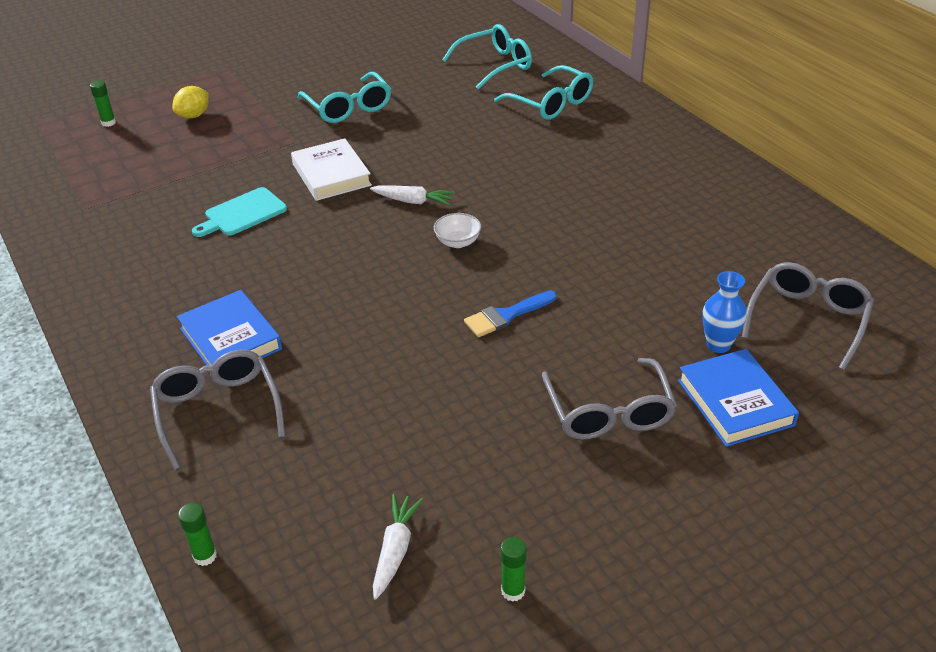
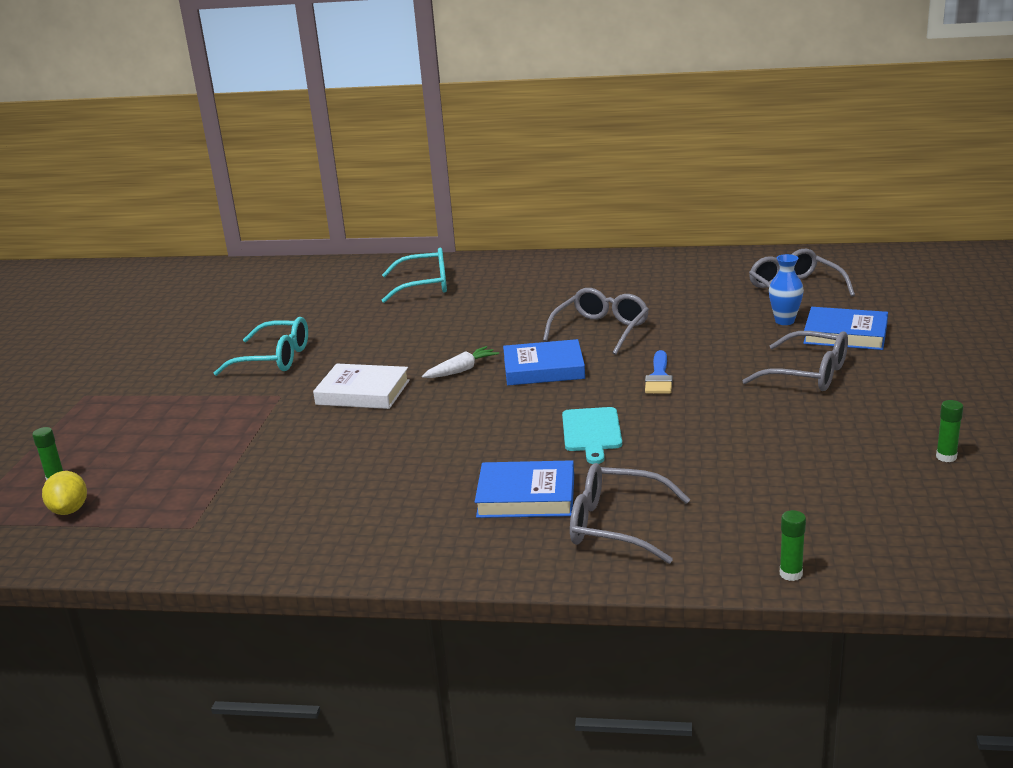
camera: 50 degrees left, 15 degrees down
(194, 115) = (139, 431): yellow lemon -> yellow lemon (69, 510)
(243, 213) = (350, 446): turquoise cutting board -> turquoise cutting board (592, 432)
(395, 550) = (865, 489): white carrot -> none
(458, 242) = (543, 369): white bowl -> blue book
(495, 65) = (331, 288): turquoise glasses -> none
(567, 238) = (601, 330): none -> grey glasses

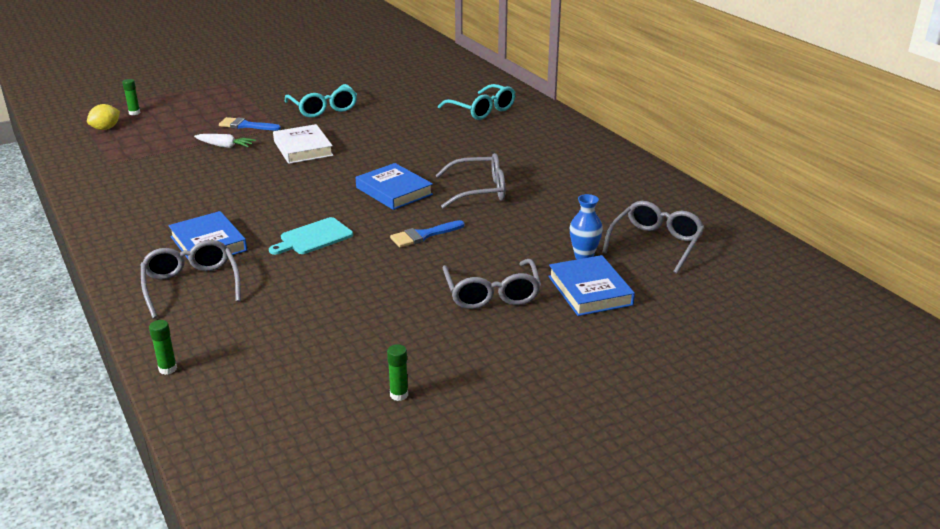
camera: 50 degrees right, 5 degrees up
(239, 412) = (246, 125): none -> blue brush
(461, 370) = (364, 166): white carrot -> white carrot (225, 146)

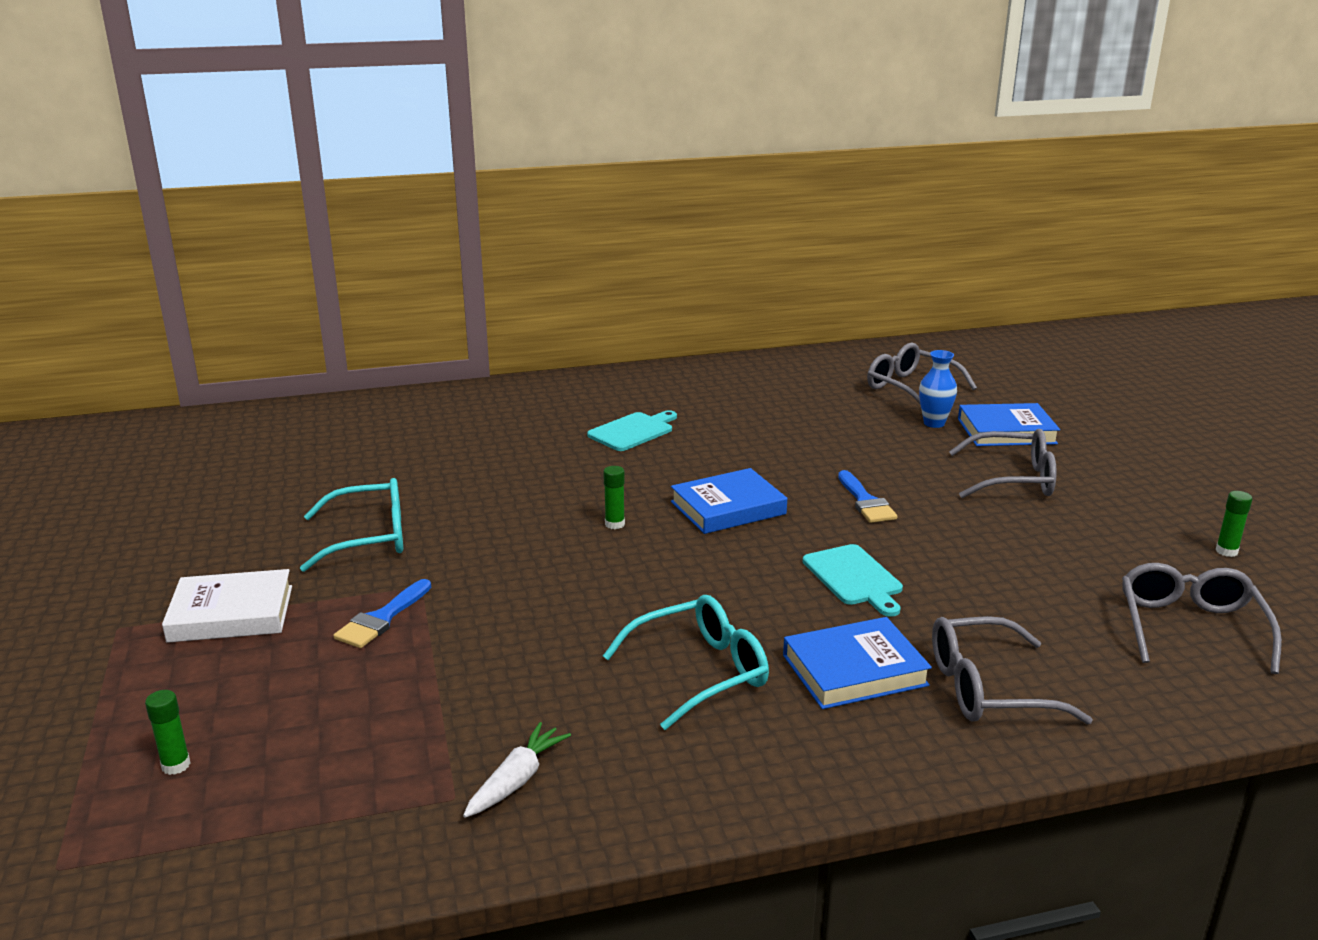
camera: 75 degrees left, 5 degrees down
(106, 128) = (239, 809): yellow lemon -> none
(168, 369) = (1217, 710): green glue stick -> green glue stick (614, 524)
(225, 146) = (465, 644): white carrot -> white carrot (517, 780)
(303, 148) = (531, 567): white book -> white book (231, 613)
(479, 190) = (751, 454): grey glasses -> grey glasses (1190, 627)
(482, 110) = (489, 421): turquoise glasses -> turquoise glasses (700, 672)
(493, 150) = (633, 431): none -> turquoise cutting board

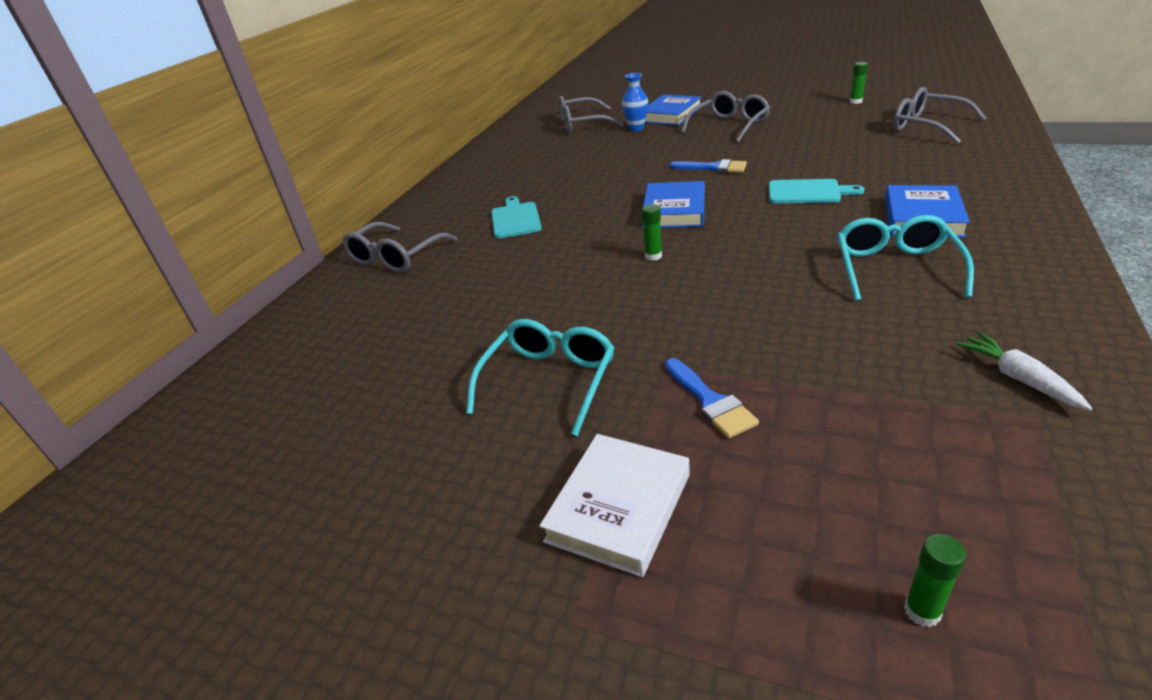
camera: 50 degrees left, 10 degrees up
(987, 688) = (963, 186): grey glasses -> grey glasses (396, 257)

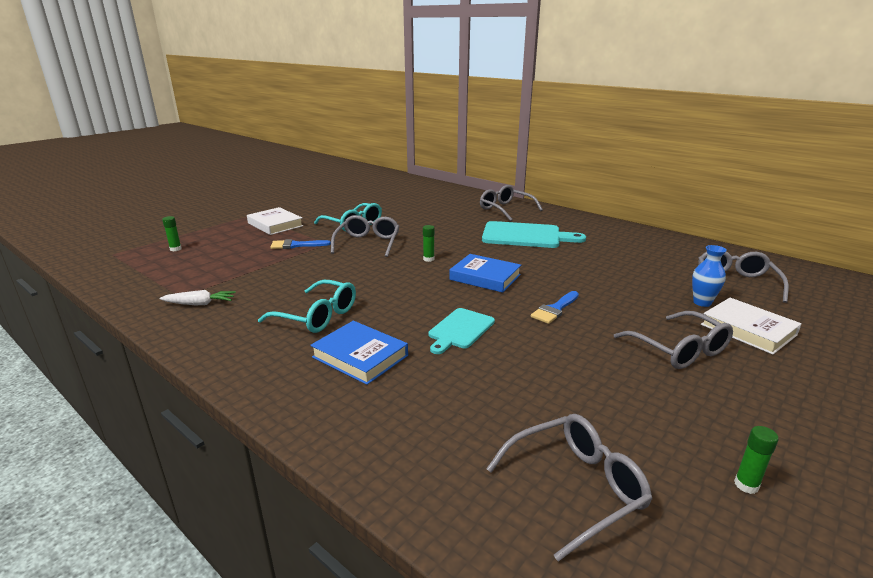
camera: 105 degrees right, 10 degrees down
(515, 219) = (525, 236): turquoise cutting board -> turquoise cutting board, size x1.70
(634, 325) = (368, 243): none -> grey glasses
(670, 114) = (748, 330): blue book -> white book

